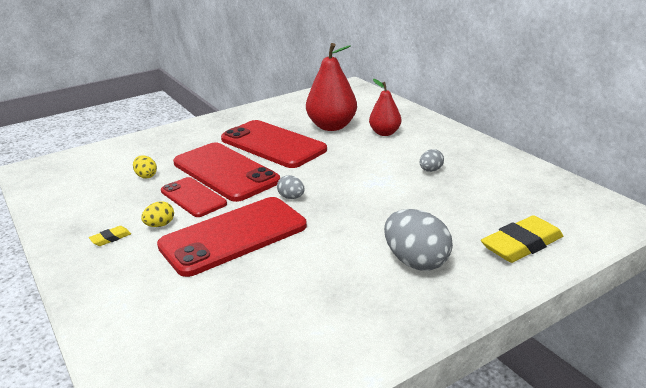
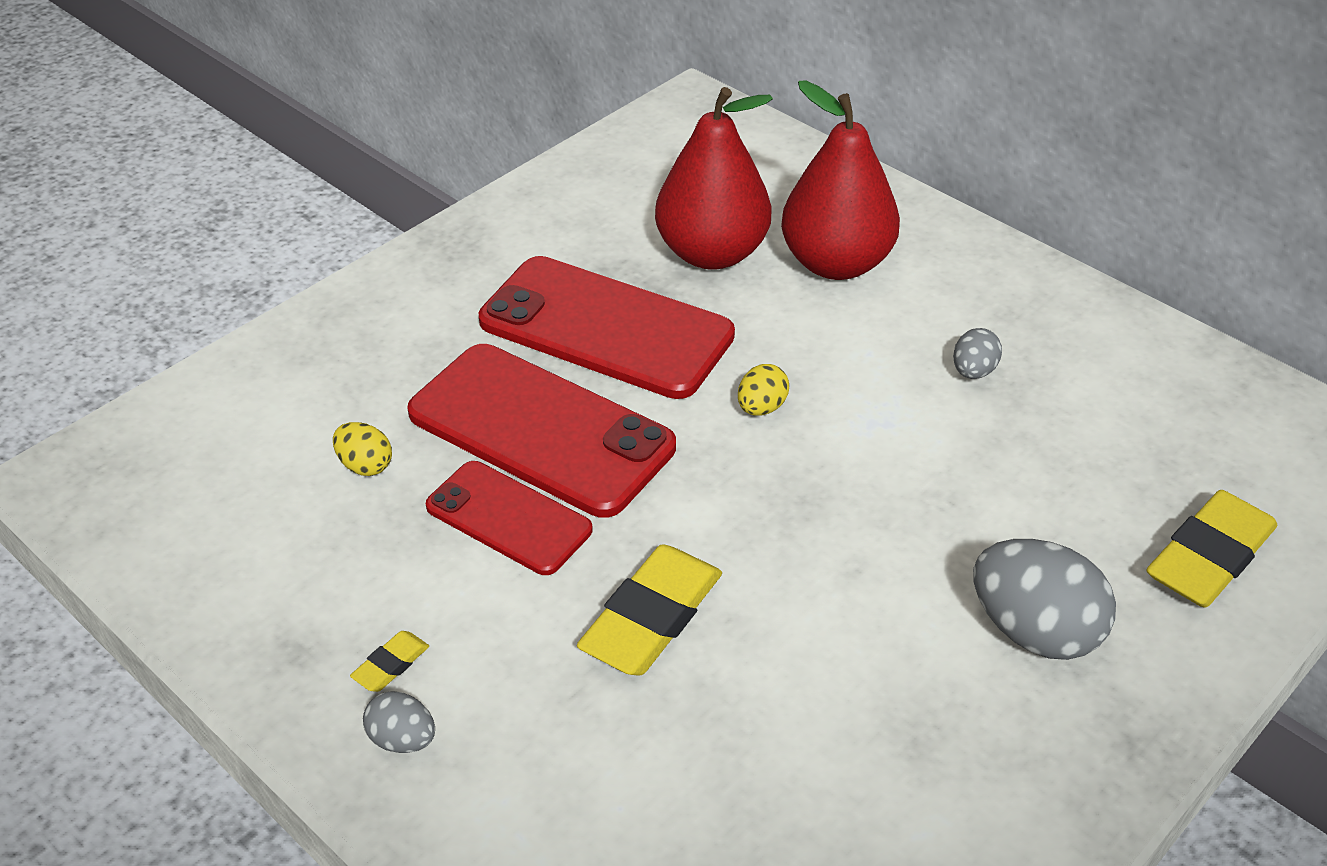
camera: 15 degrees left, 15 degrees up
(160, 225) = (478, 610): yellow egg -> yellow egg (761, 407)
(234, 236) = (651, 618): red phone -> yellow eraser
(291, 197) = (720, 490): grey egg -> grey egg (402, 739)
(385, 133) = (836, 263): red pear -> red pear, size x1.64

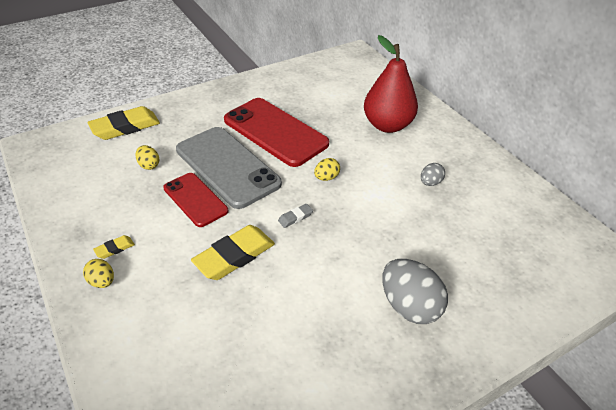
camera: 15 degrees right, 0 degrees up
(402, 739) = (102, 282): grey egg -> yellow egg
(541, 430) = (227, 167): red phone -> grey phone
(712, 253) = (335, 111): red pear -> none
(737, 507) = (295, 217): none -> grey eraser
(1209, 557) = (512, 293): yellow eraser -> yellow eraser (125, 127)

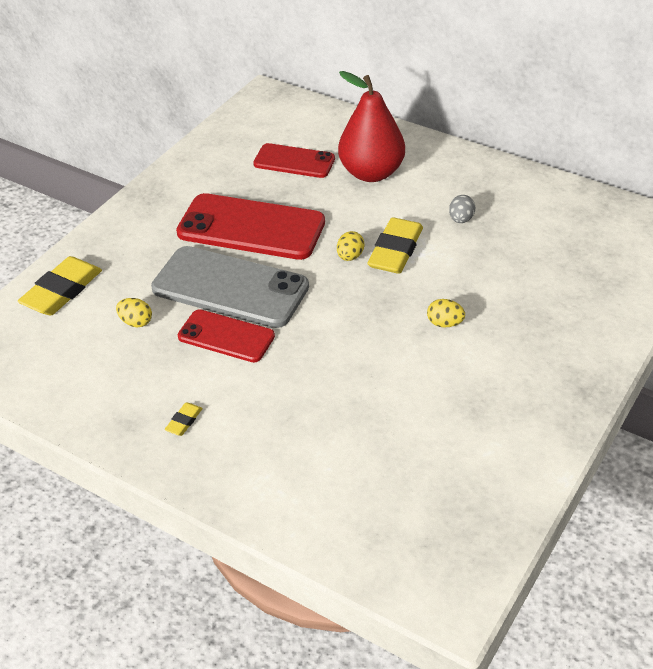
camera: 25 degrees left, 0 degrees up
(102, 282) = (202, 456): yellow egg -> yellow egg (445, 323)
(234, 256) = (319, 373): yellow eraser -> yellow eraser (395, 251)
(295, 217) = (350, 310): grey eraser -> none
(339, 99) = (294, 161): none -> red phone
(409, 306) = (523, 345): grey egg -> none

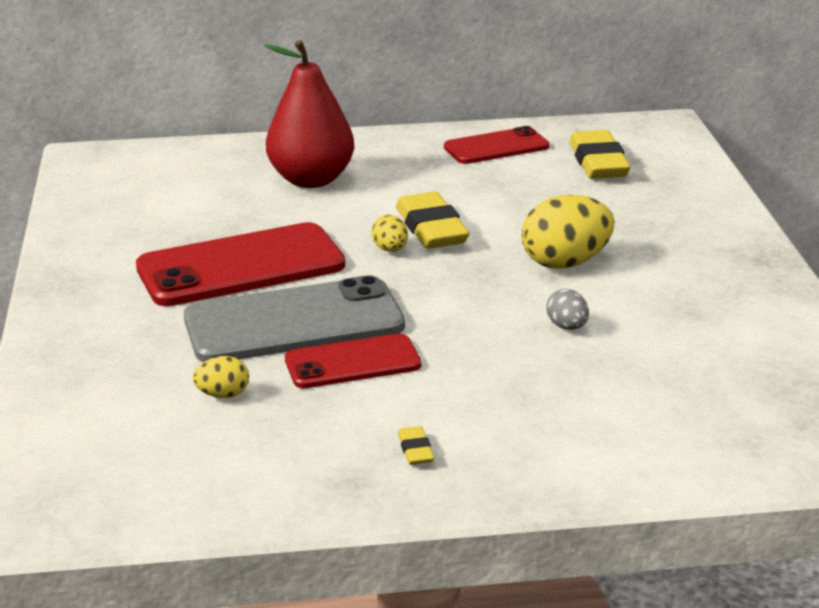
camera: 40 degrees left, 15 degrees down
(62, 291) = (78, 407): yellow eraser -> yellow eraser (598, 162)
(294, 161) = (207, 198): red phone -> red phone (496, 147)
(445, 323) = (565, 263): yellow egg -> yellow egg, size x1.98
(461, 219) = (460, 183): grey egg -> grey egg (567, 327)

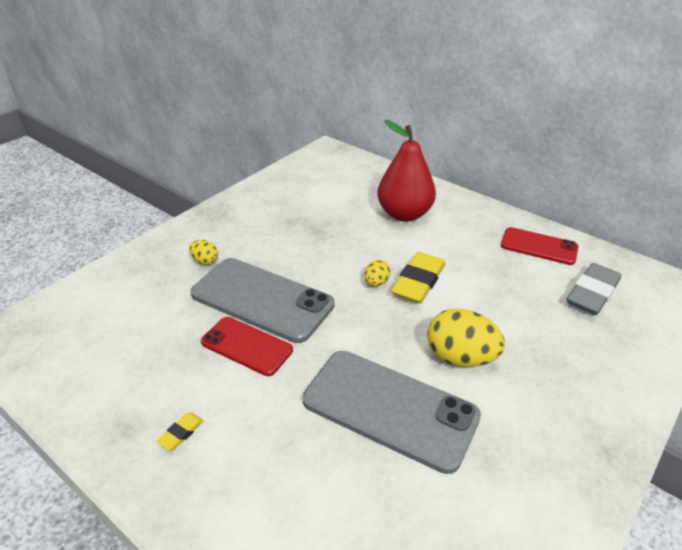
camera: 45 degrees right, 10 degrees up
(223, 395) = (167, 322): yellow egg -> yellow egg (205, 261)
(241, 267) = (293, 248): red phone -> none
(567, 327) = (390, 408): grey egg -> grey phone
(598, 162) = (592, 293): yellow eraser -> grey eraser

